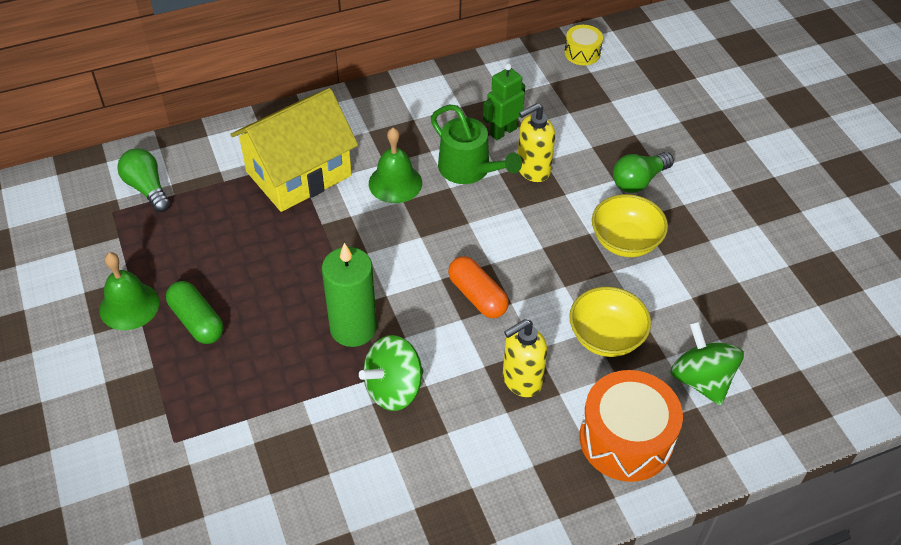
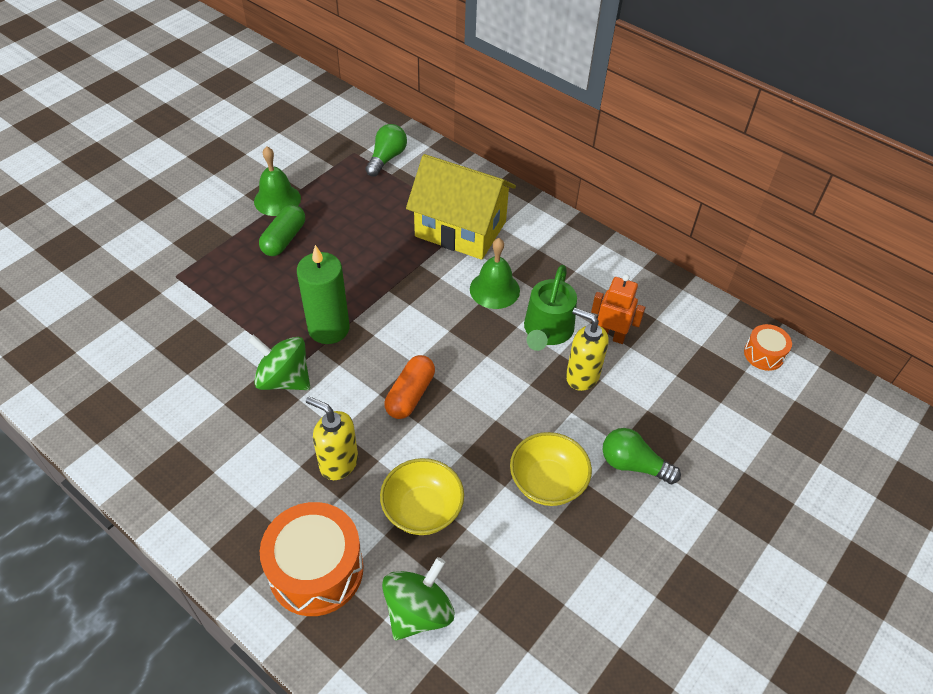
camera: 60 degrees right, 0 degrees up
(503, 131) = (610, 336): green robot -> orange robot
(582, 53) = (764, 354): yellow drum -> orange drum

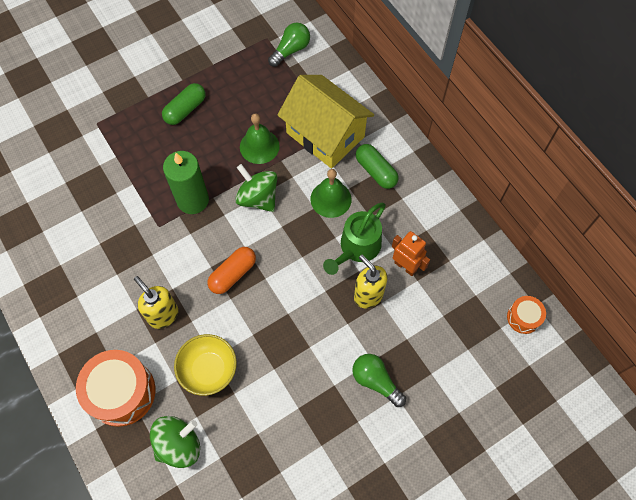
camera: 20 degrees right, 15 degrees up
(277, 199) = (192, 70): green bell -> green bell (259, 146)
(284, 379) = (147, 235): green spinning top -> green spinning top (258, 198)
(533, 251) = (376, 171): none -> green capsule
(547, 482) = (306, 376): yellow bowl -> none

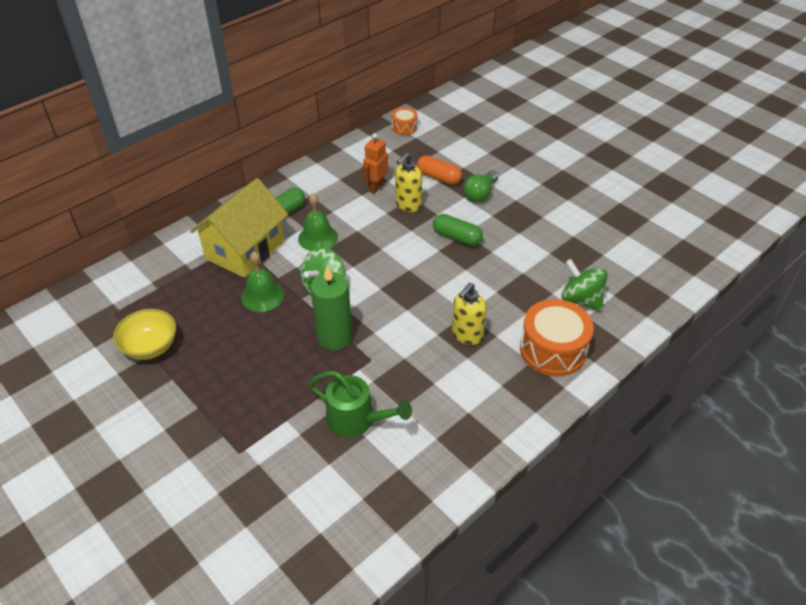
camera: 100 degrees left, 20 degrees down
(185, 109) = (216, 367): green capsule -> green capsule (457, 237)
(208, 370) = (508, 292): yellow bowl -> yellow bowl (150, 347)
(233, 274) = (411, 292): orange capsule -> orange capsule (439, 177)
(291, 50) = (134, 290): green light bulb -> none
(357, 248) = (365, 216): green watering can -> green watering can (356, 419)

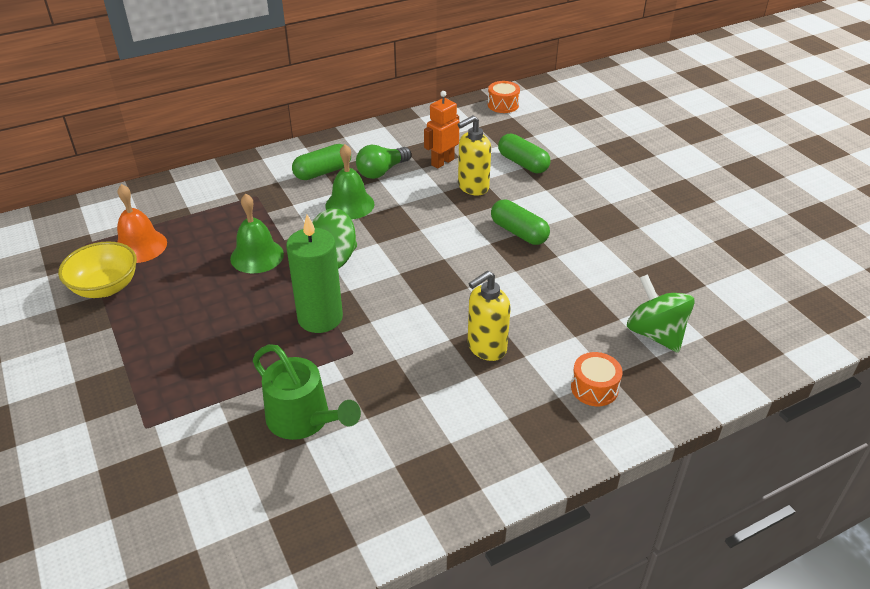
camera: 15 degrees right, 5 degrees down
(162, 306) = (140, 246): none -> orange bell
(245, 250) = (260, 203): yellow house -> none
(439, 177) = (523, 163): orange capsule -> green capsule
(480, 194) = (568, 189): green light bulb -> green light bulb (382, 171)
(553, 350) = (594, 388): orange drum -> orange drum, size x0.52

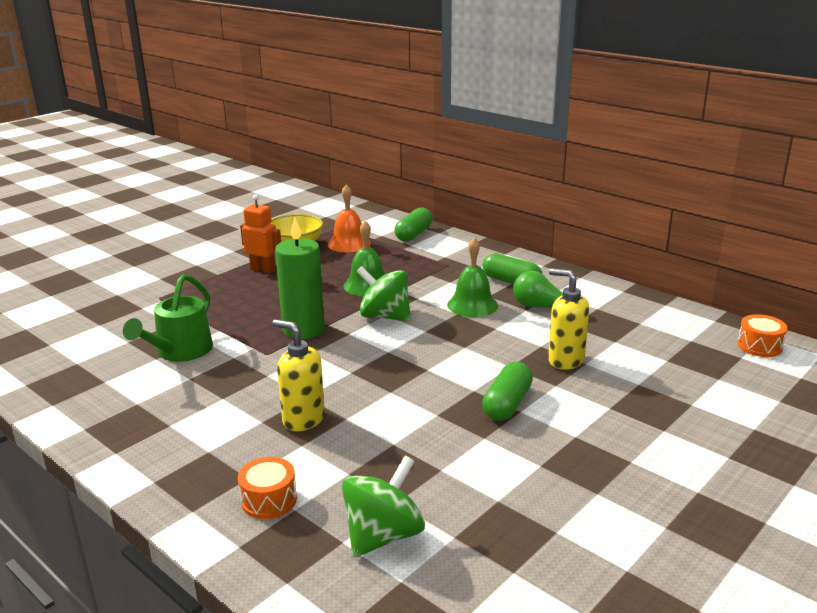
camera: 70 degrees right, 15 degrees down
(442, 162) = (593, 334): orange robot -> orange robot (263, 270)
(523, 163) = (647, 382): green capsule -> green capsule (414, 234)

